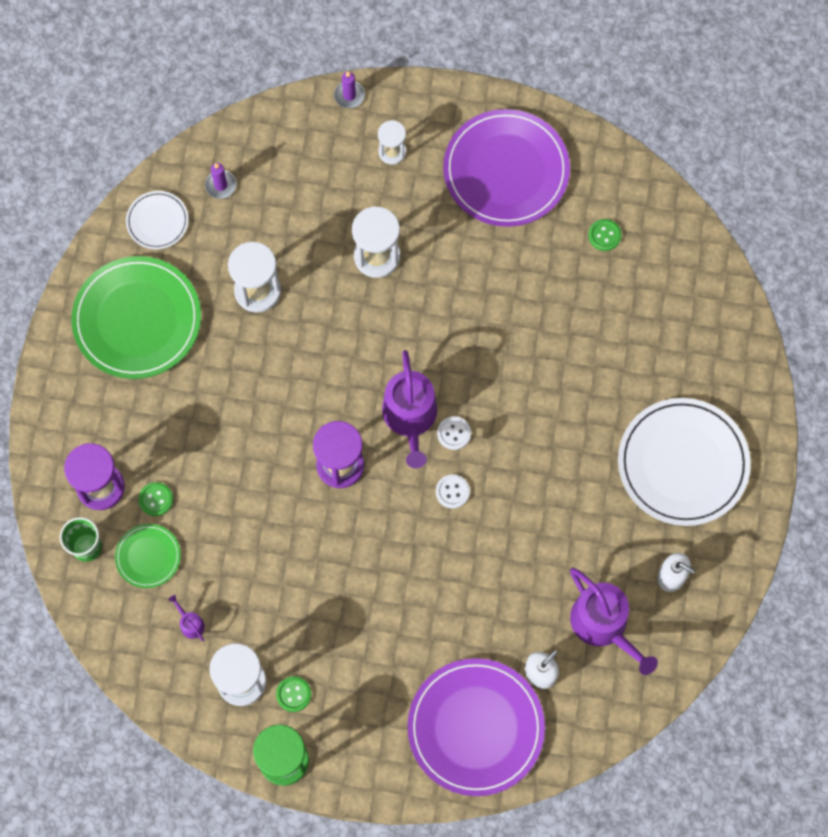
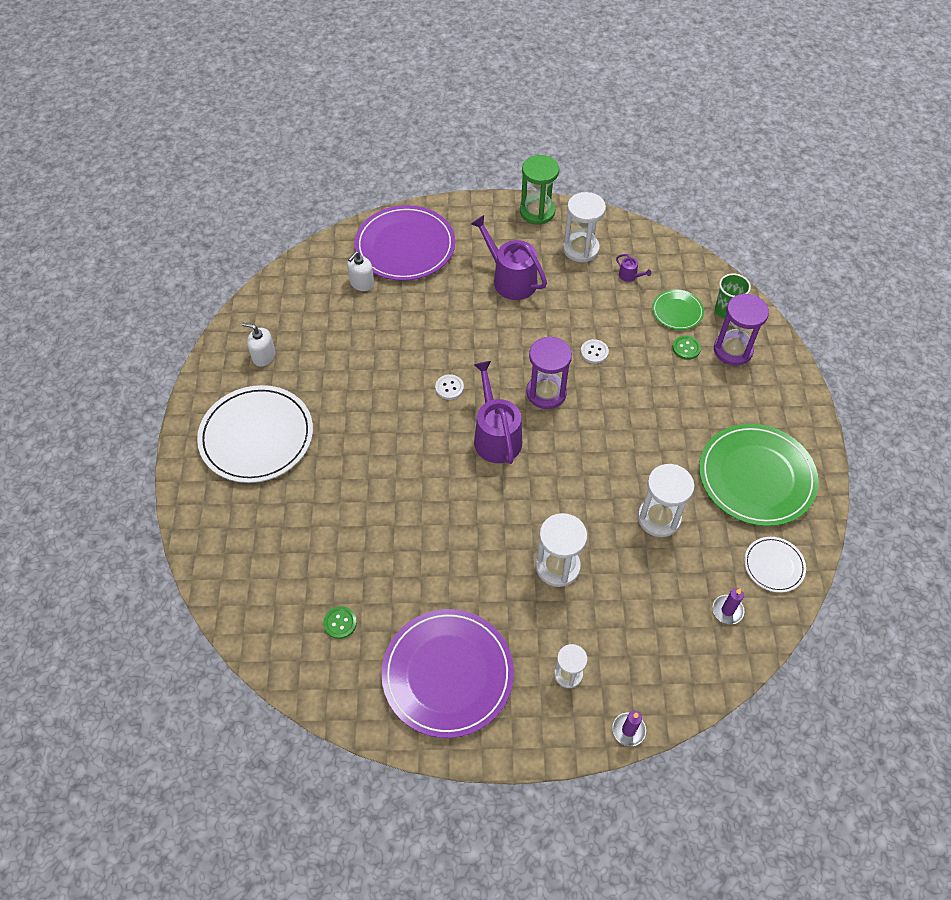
camera: 170 degrees right, 15 degrees down
(293, 694) = (541, 247): green button -> none
(454, 433) = (456, 430): white button -> white button (594, 352)
(603, 625) = (316, 318): purple watering can -> purple watering can (510, 279)

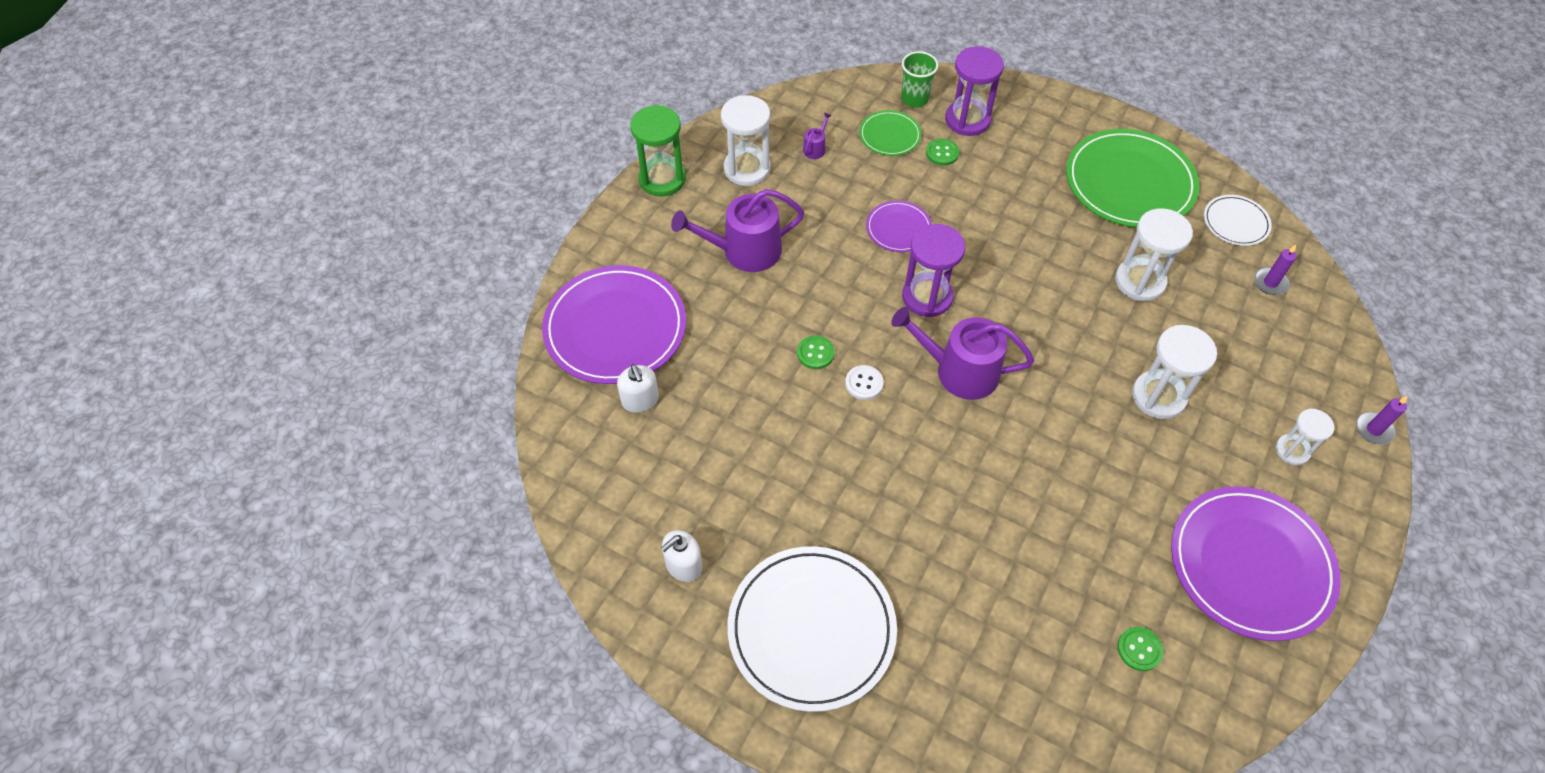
camera: 60 degrees left, 0 degrees up
(455, 352) = (815, 353): none -> green button
(594, 352) = (898, 228): white button -> purple plate
(629, 276) = (815, 148): purple watering can -> purple watering can turned 45 degrees counterclockwise

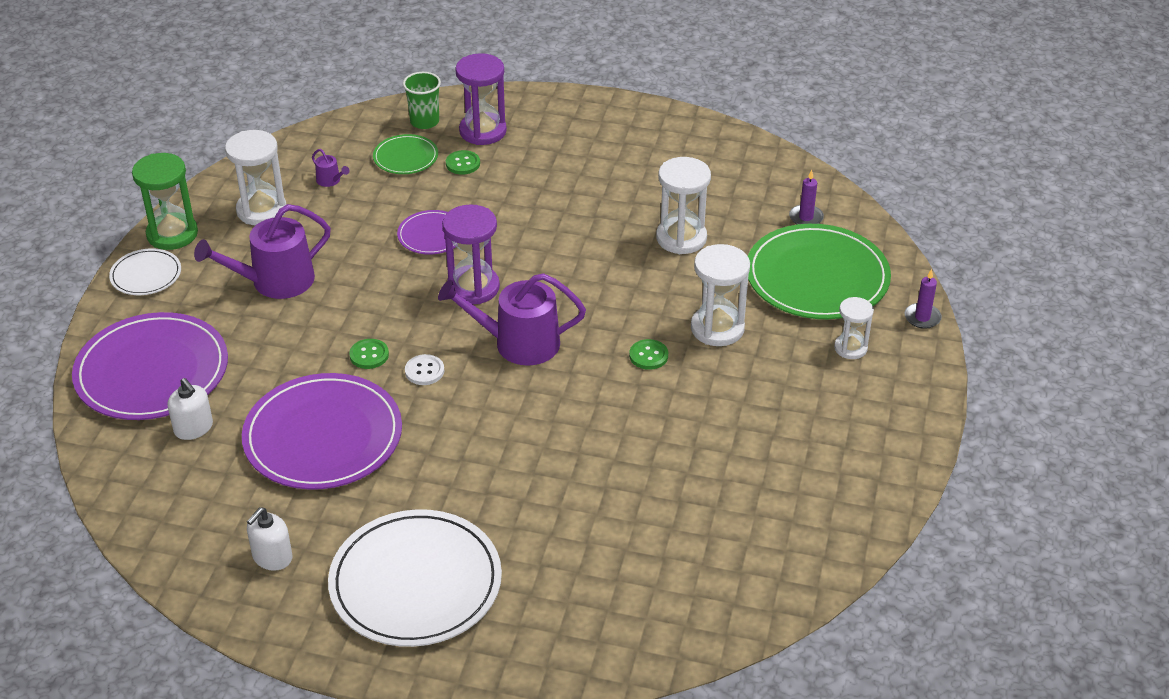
camera: 15 degrees left, 15 degrees down
(815, 148) = (330, 180): purple watering can -> purple watering can turned 120 degrees clockwise
(1129, 182) = (655, 158): green plate -> green plate (817, 277)
(1139, 649) = (737, 532): green button -> green button (648, 356)
(1235, 222) = (764, 174): white plate -> white plate (146, 275)
(1250, 564) = (828, 445): purple plate -> purple plate (323, 436)

